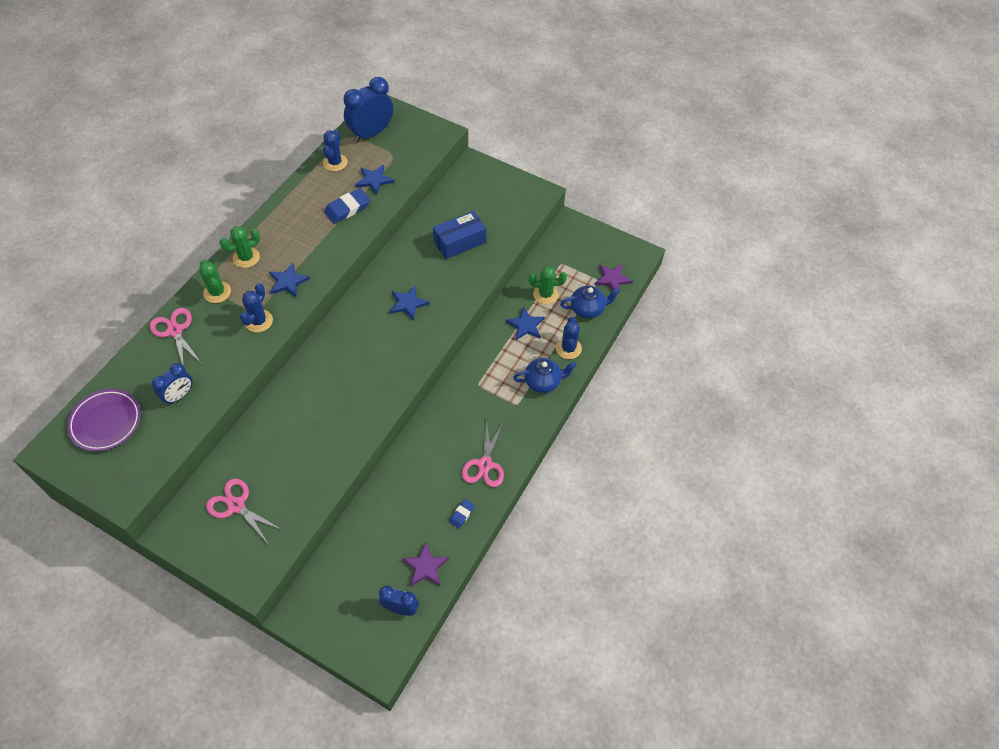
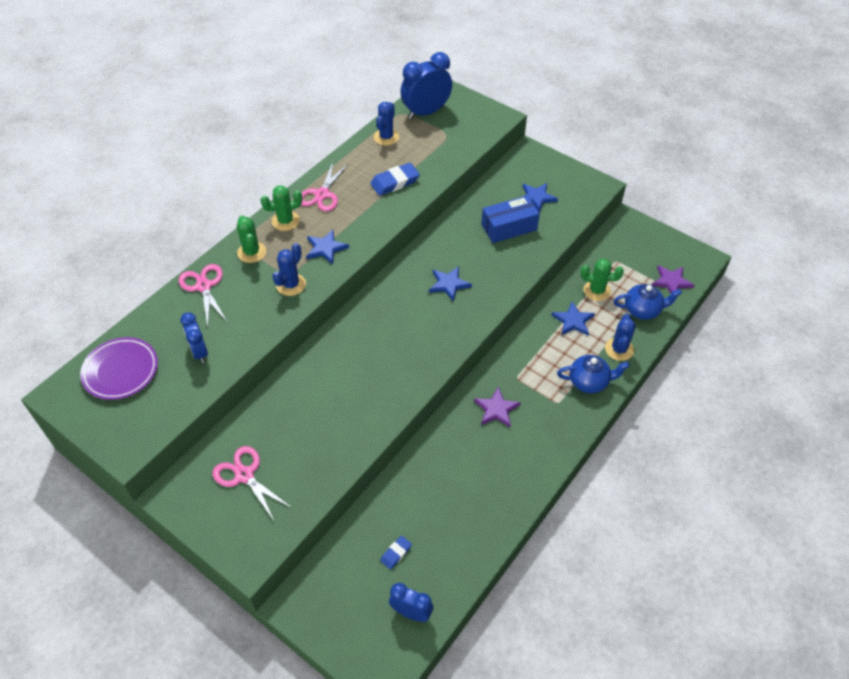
camera: 10 degrees right, 5 degrees down
(179, 396) = (199, 352): blue clock -> blue clock turned 105 degrees clockwise
(374, 180) = (425, 157): blue star -> blue star (536, 197)
(425, 567) = (443, 569): purple star -> purple star (496, 409)
(462, 514) = (488, 516): blue eraser -> blue eraser (396, 553)
(485, 464) = (518, 464): pink scissors -> pink scissors (322, 194)

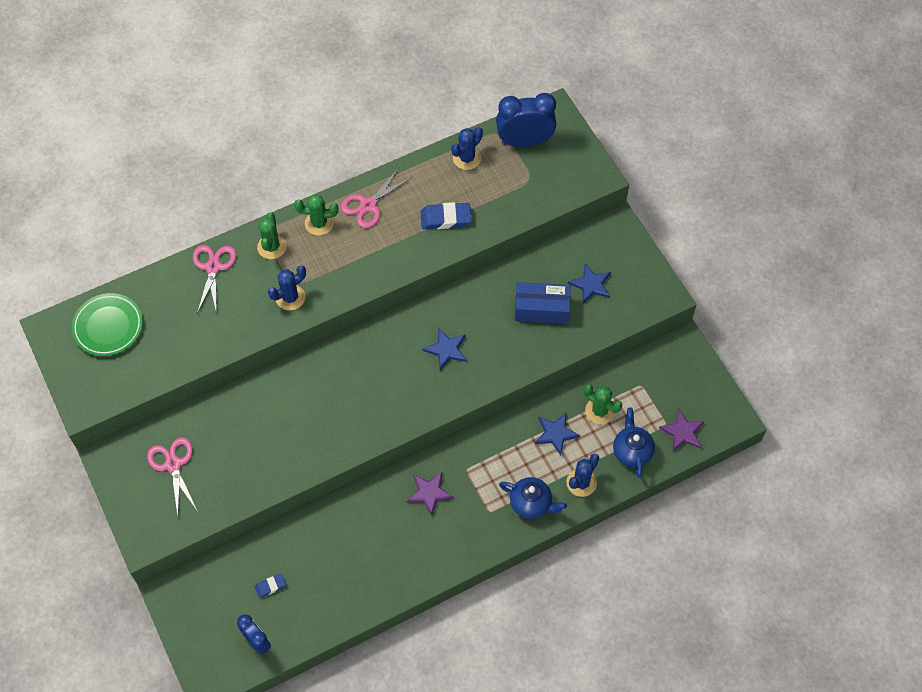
camera: 25 degrees right, 10 degrees up
(121, 371) = (108, 327): purple plate -> green plate
(199, 352) = (180, 335): blue clock -> none
(326, 248) = (341, 270): blue star -> none
(642, 310) = (632, 451): blue teapot -> blue teapot turned 120 degrees counterclockwise

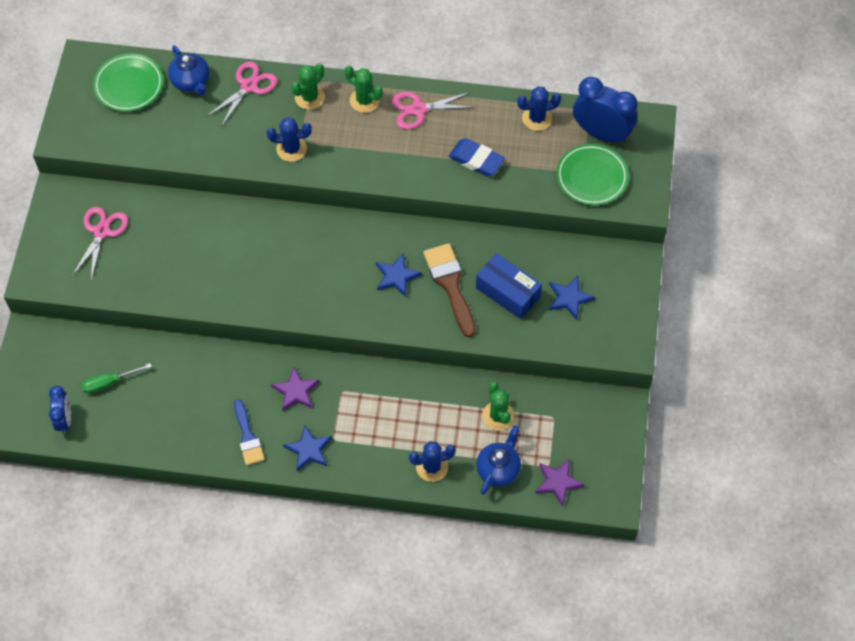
camera: 35 degrees right, 0 degrees up
(270, 586) = (109, 383): blue eraser -> green screwdriver
(420, 554) = (248, 437): none -> blue brush
(493, 330) = (450, 284): none -> brown brush
(531, 503) = (374, 456): blue teapot -> blue teapot (191, 81)
(544, 179) = (591, 177): none -> green plate
(556, 433) = (443, 411): blue star -> blue star (308, 449)

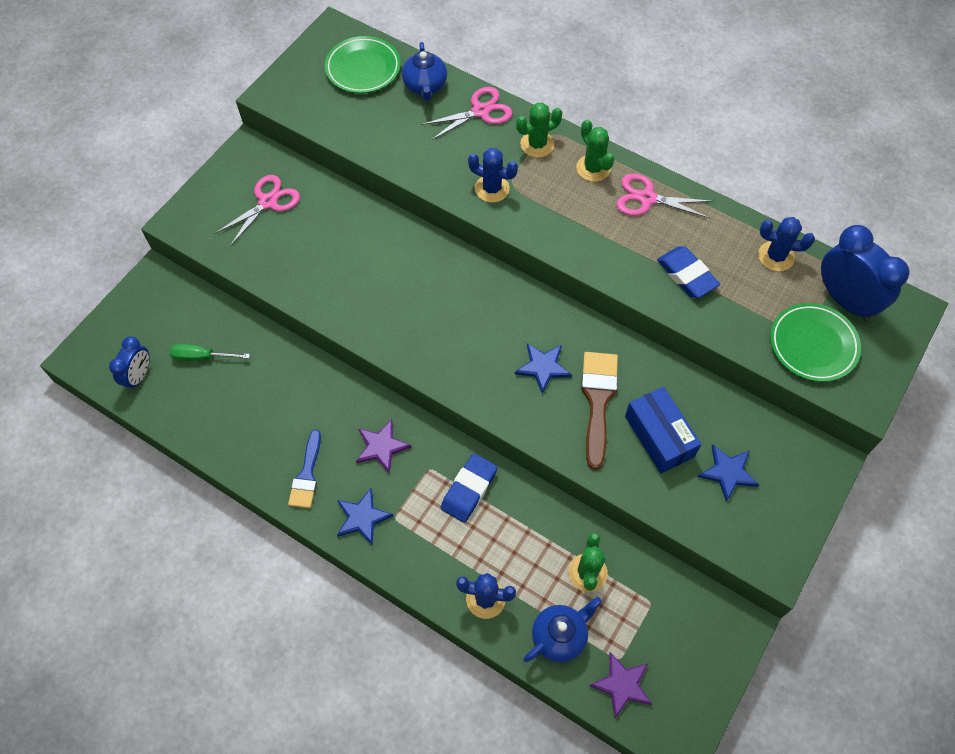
camera: 25 degrees right, 0 degrees up
(380, 394) = (469, 489): none -> blue eraser

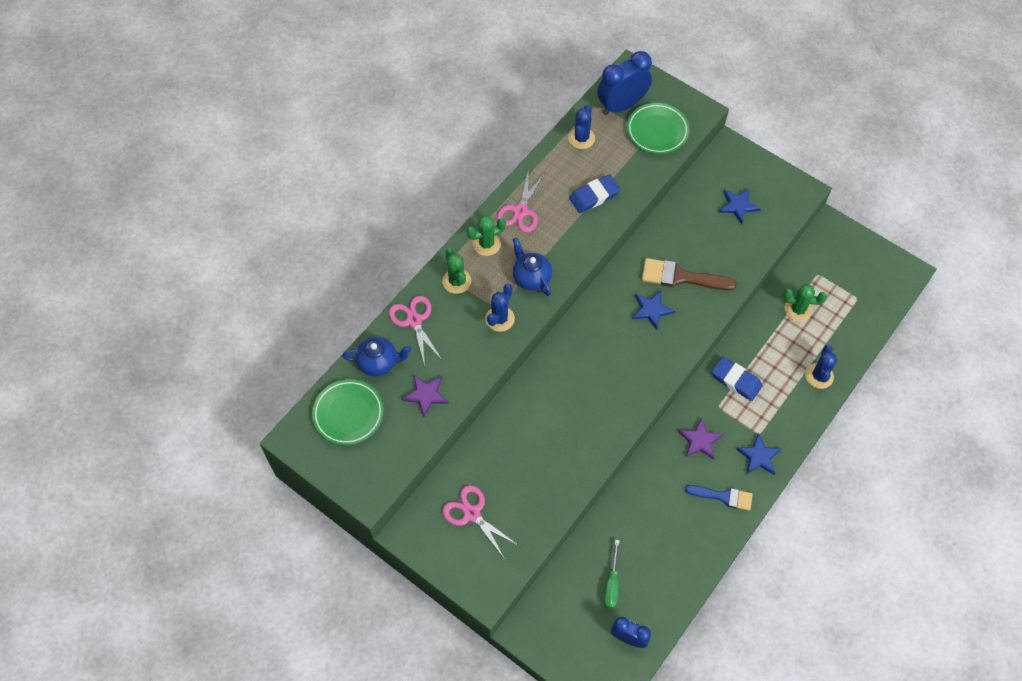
camera: 85 degrees left, 0 degrees up
(559, 636) = (843, 332): blue teapot -> blue teapot (531, 277)
(622, 685) = (873, 299): purple star -> purple star (426, 395)
(659, 436) = (710, 242): blue box -> none

